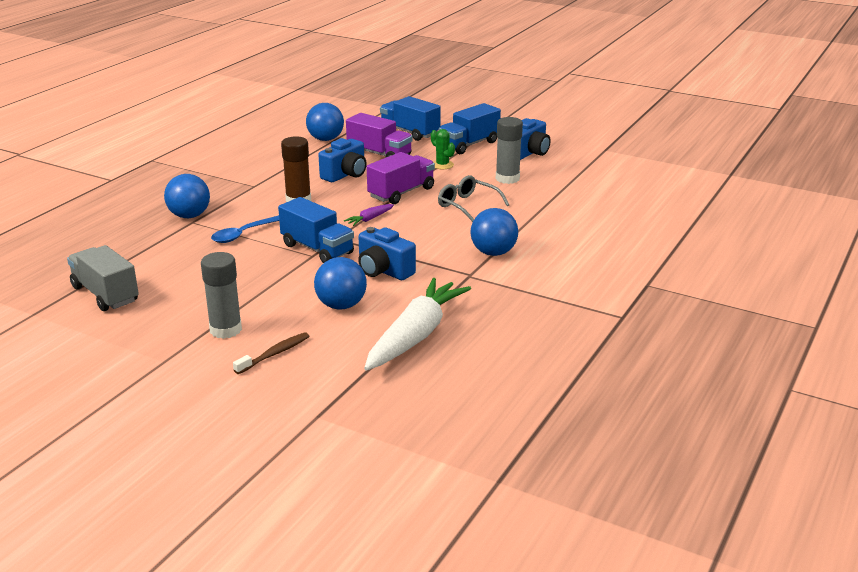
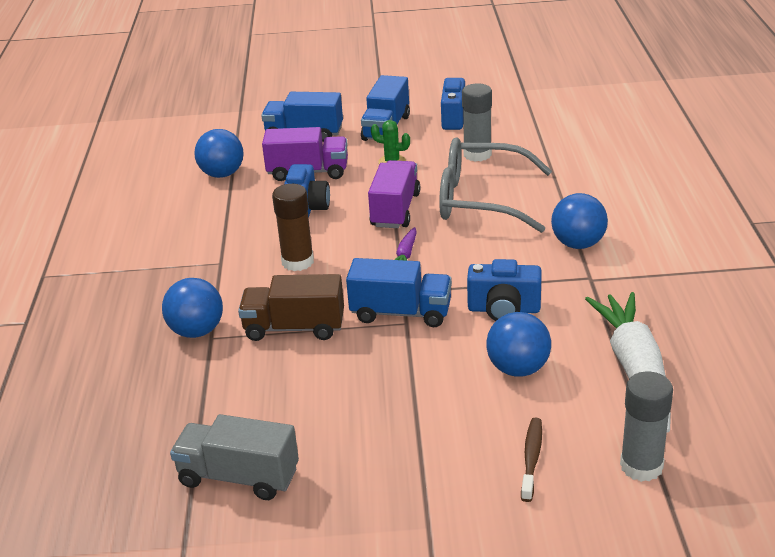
camera: 30 degrees left, 5 degrees up
(225, 330) = (441, 455): grey glue stick -> grey glue stick (641, 466)
(244, 234) = (294, 328): blue spoon -> brown truck
(468, 206) = (482, 200): grey glasses -> grey glasses, size x1.77

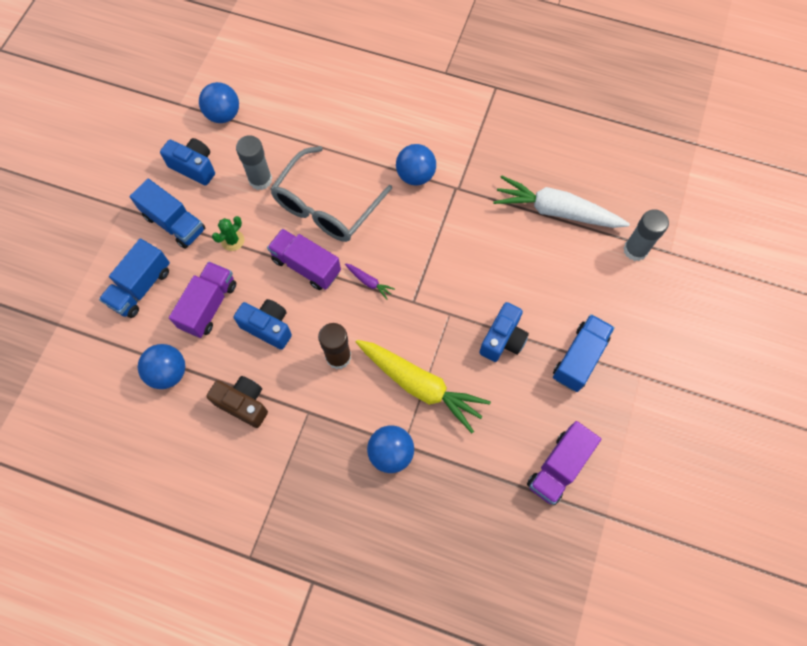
camera: 70 degrees left, 35 degrees up
(210, 222) = (243, 404): none -> brown camera
(239, 477) = (558, 467): grey truck -> purple truck
(294, 328) = (420, 385): brown truck -> yellow carrot
(401, 313) = (437, 312): blue truck -> blue truck (579, 358)
(504, 309) = (464, 251): blue camera -> blue camera (503, 339)
(518, 369) = (527, 270): blue ball -> blue ball (223, 115)
(531, 458) = (607, 300): brown toothbrush -> none

